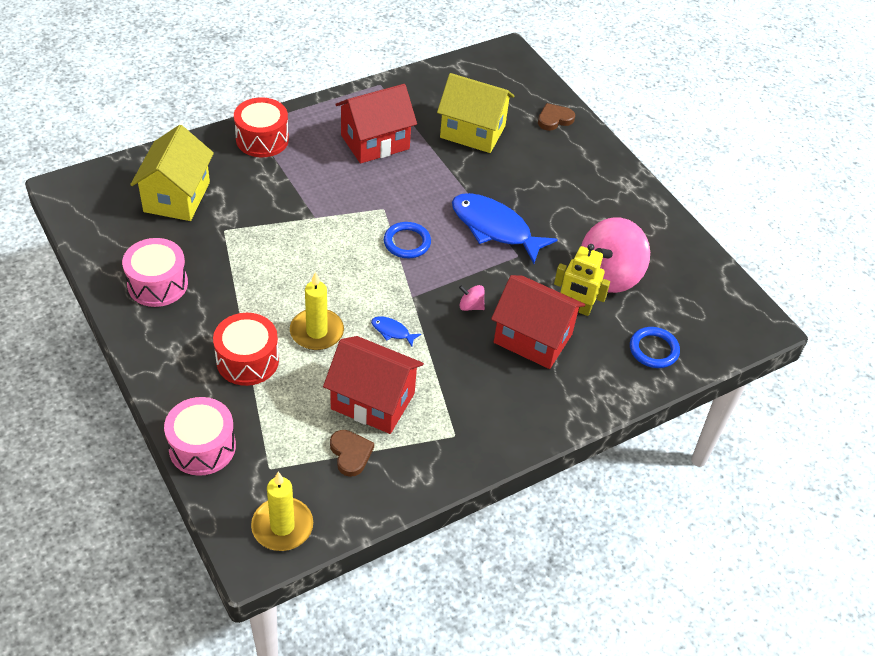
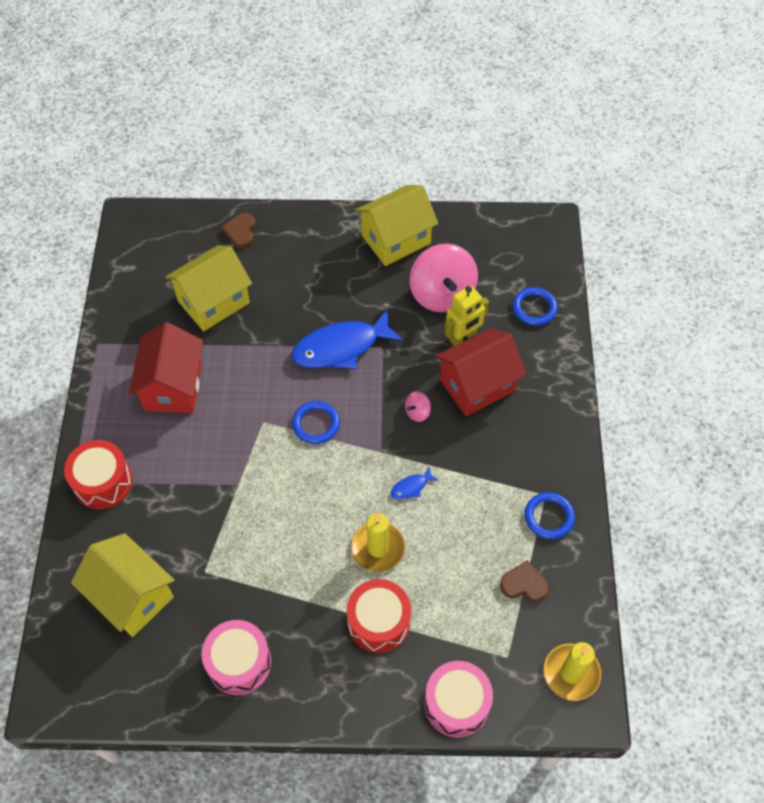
camera: 55 degrees left, 10 degrees up
(373, 401) = (478, 540): red house -> none
(433, 447) = (549, 517): none -> blue ring
(638, 220) = (396, 239): none -> yellow house

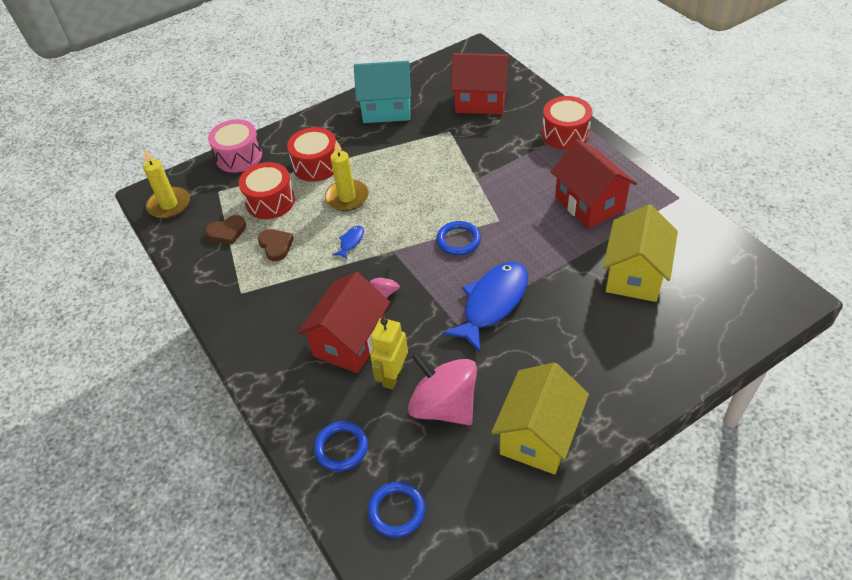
camera: 150 degrees right, 10 degrees down
(131, 596) = (480, 101): yellow house -> red house
(239, 663) = (387, 109): pink drum -> turquoise house
(241, 232) = (688, 347): brown heart -> brown heart (276, 246)
(458, 599) = (270, 201): none -> red drum
(549, 517) = (230, 280): blue ring -> blue ring (397, 511)

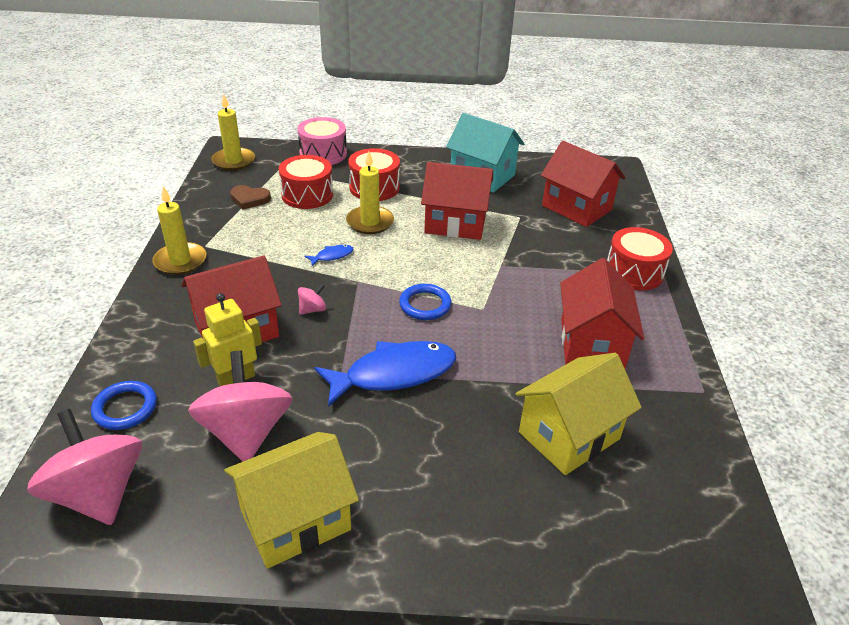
camera: 30 degrees right, 10 degrees down
(237, 317) = (180, 261): none -> yellow candle
(276, 246) = (272, 227): brown heart -> none
(397, 511) = (98, 493): blue ring -> pink spinning top
(410, 162) = (455, 223): none -> red house

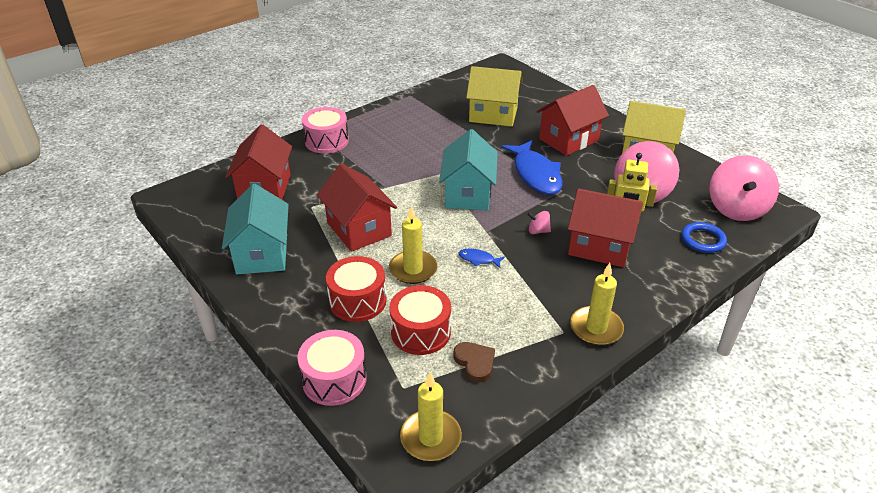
camera: 130 degrees left, 0 degrees up
(394, 374) = (536, 174): blue fish -> blue fish turned 135 degrees counterclockwise
(425, 305) = (468, 194): blue ring -> turquoise house
(591, 344) = (418, 131): red house -> red house (568, 140)
(634, 272) = (326, 141): red drum -> pink drum

